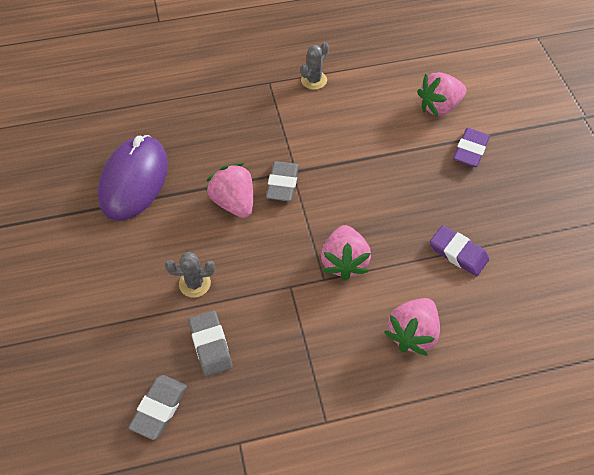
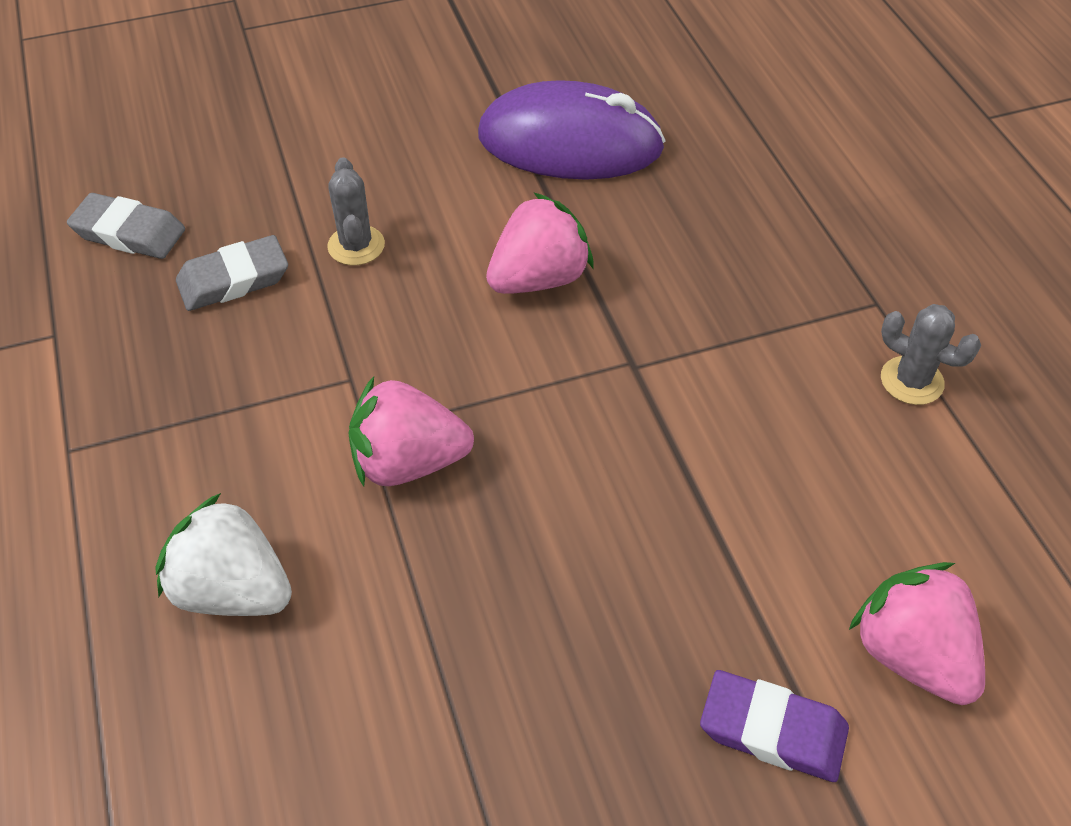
camera: 85 degrees right, 5 degrees down
(282, 184) = (595, 347): grey eraser -> none
(412, 333) = (233, 590): pink strawberry -> white strawberry
(458, 253) = (439, 688): purple eraser -> none

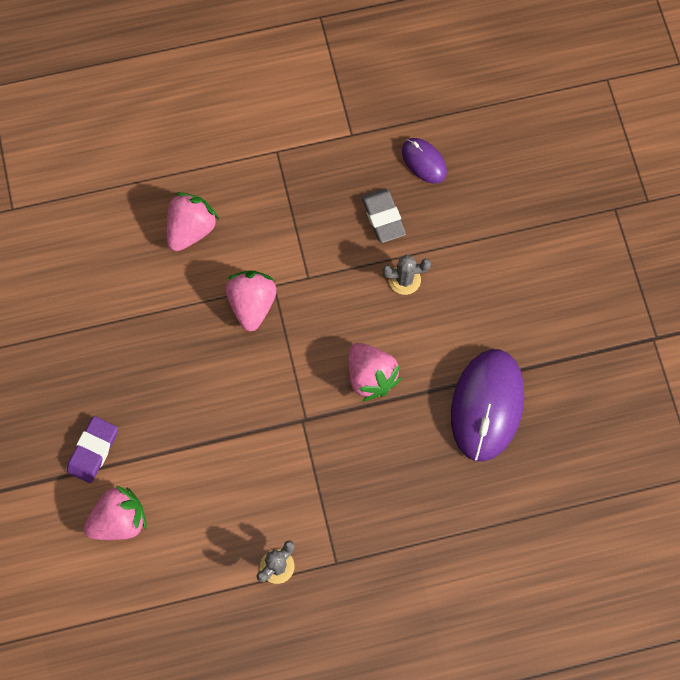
camera: 95 degrees right, 20 degrees up
(129, 233) = (424, 161): grey eraser -> purple mouse
(233, 590) = (191, 229): white strawberry -> pink strawberry

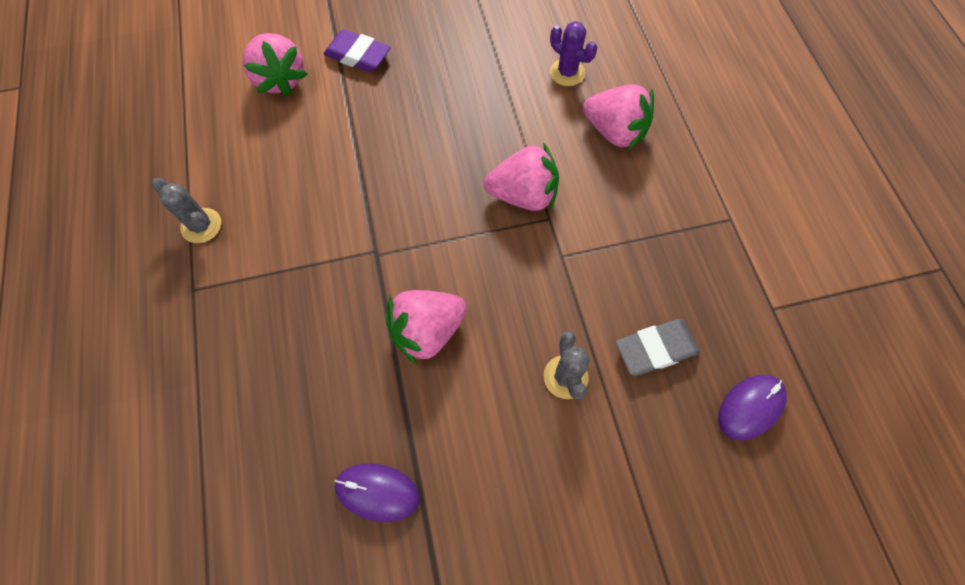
camera: 90 degrees right, 5 degrees down
(124, 263) = (567, 73): none -> purple cactus
(487, 405) = (377, 492): purple mouse -> purple mouse, size x0.51

